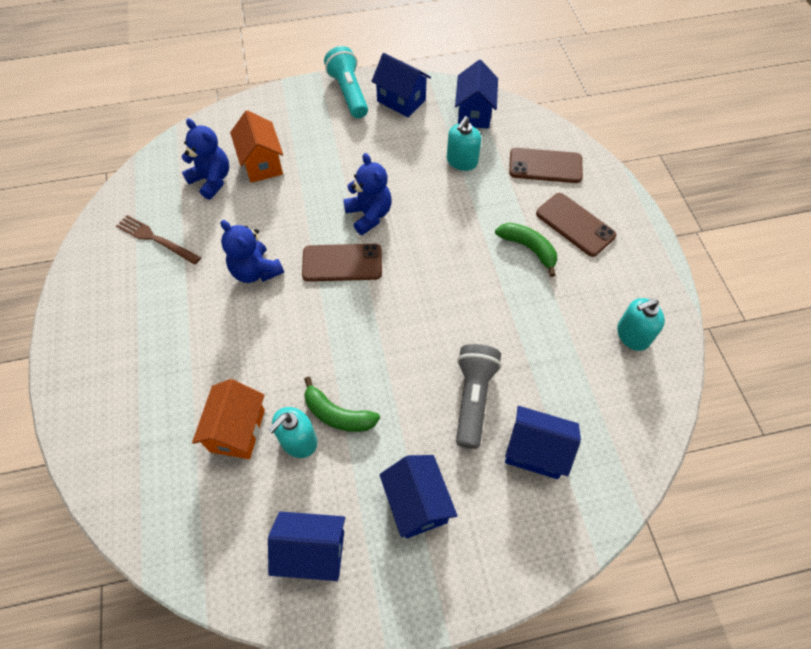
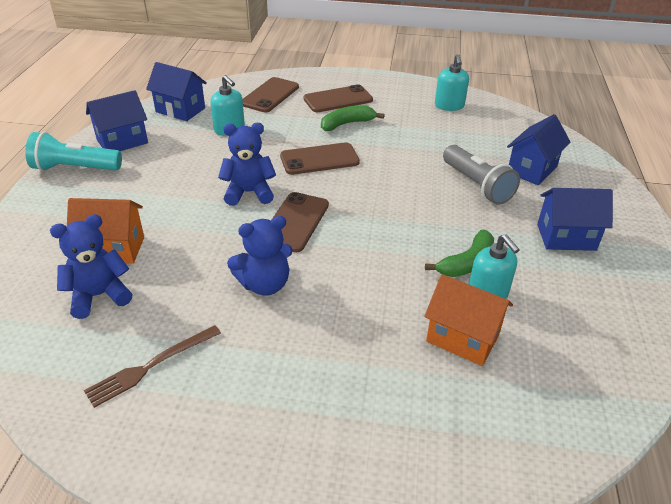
camera: 70 degrees left, 20 degrees down
(313, 552) = (604, 309): blue house -> none
(448, 247) = (319, 159): none -> brown phone
(473, 398) = (477, 185): grey flashlight -> grey flashlight turned 150 degrees counterclockwise

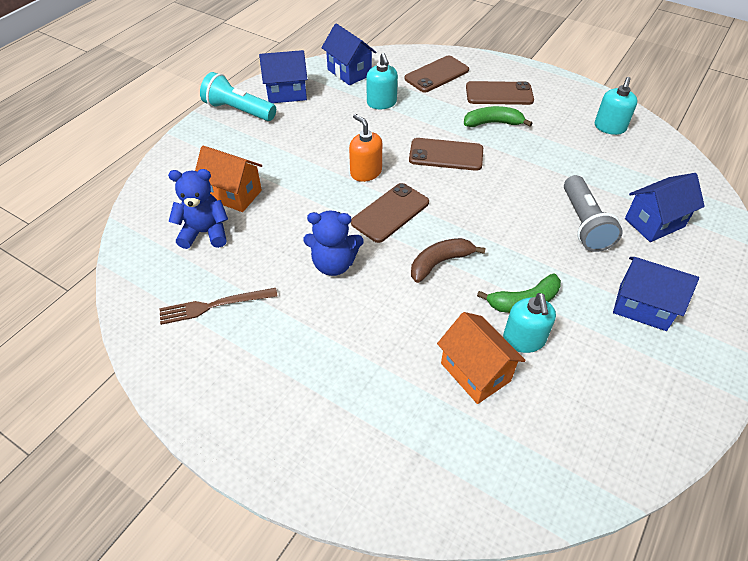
camera: 25 degrees right, 10 degrees up
(249, 193) = (366, 172): blue teddy bear -> orange soap dispenser
(370, 252) = (440, 263): none -> brown banana

